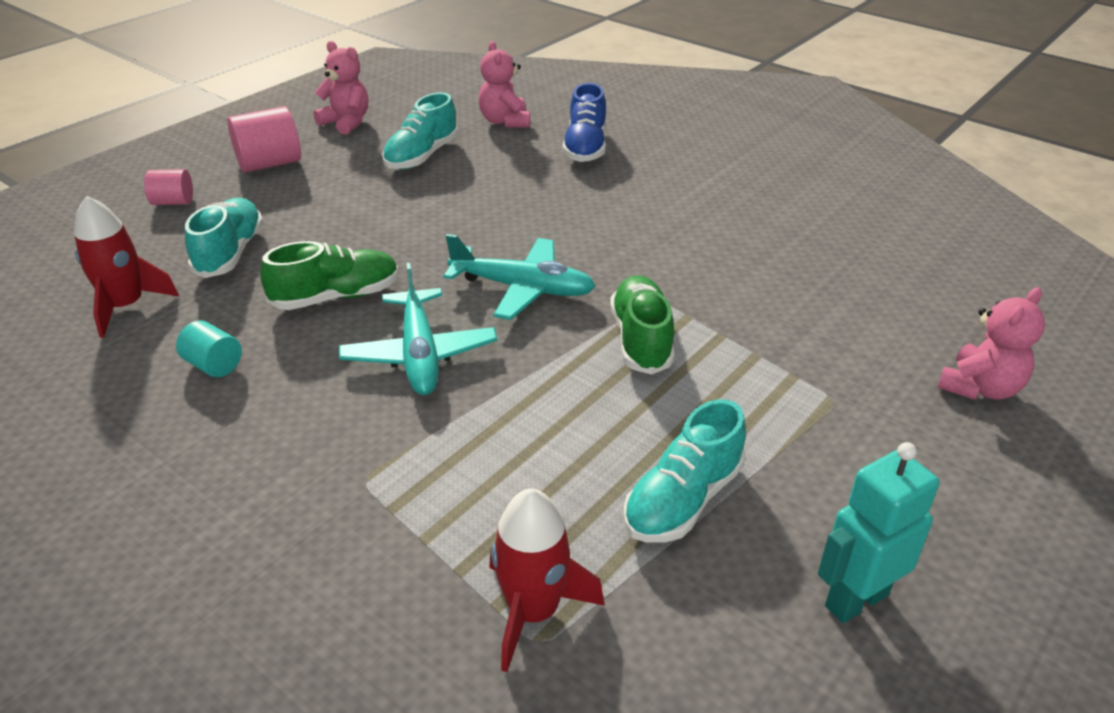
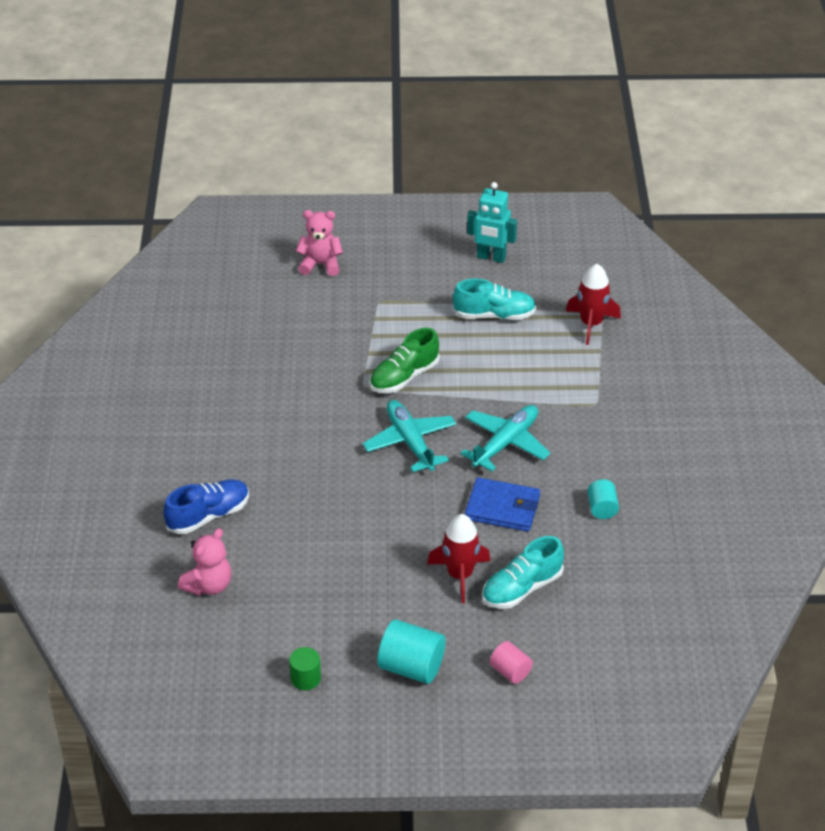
camera: 130 degrees left, 5 degrees up
(126, 307) = (612, 586): red rocket -> red rocket (460, 575)
(269, 164) = (411, 667): pink cylinder -> turquoise cylinder
(336, 297) = (502, 508): green shoe -> blue wallet
(346, 122) = (305, 678): pink teddy bear -> green cylinder
(421, 156) = (312, 592): turquoise shoe -> none

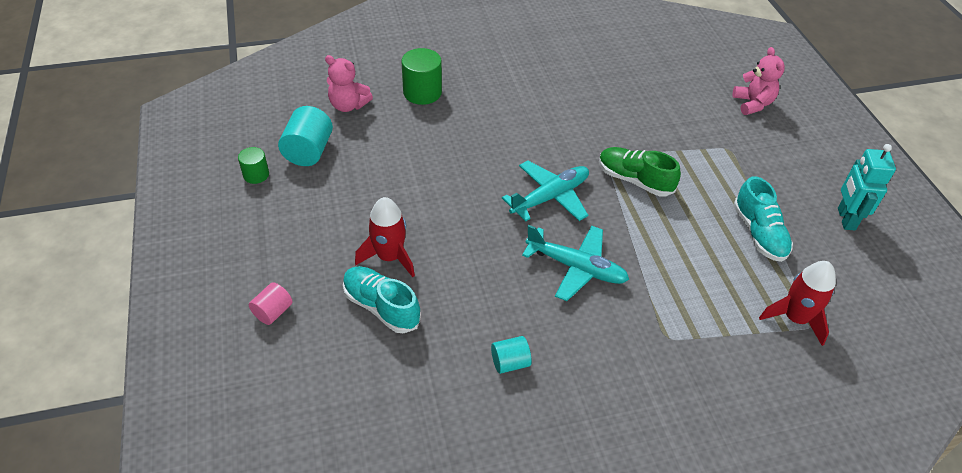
camera: 75 degrees right, 5 degrees up
(209, 516) = (422, 92): blue shoe -> green cylinder
(411, 667) = (273, 239): turquoise cylinder -> turquoise cylinder (308, 151)
(502, 508) = (486, 277): blue wallet -> none

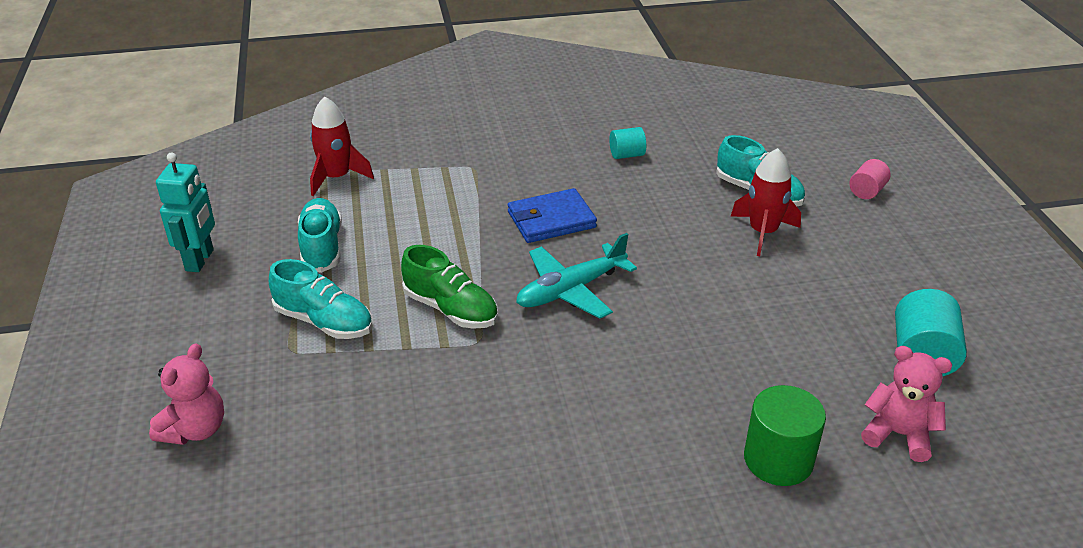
camera: 175 degrees left, 10 degrees down
(256, 175) = (976, 323): green cylinder -> none
(576, 268) = (551, 220): turquoise plane -> blue wallet
(718, 169) = (324, 322): none -> turquoise shoe
(752, 104) = (195, 429): pink teddy bear -> pink teddy bear turned 150 degrees counterclockwise

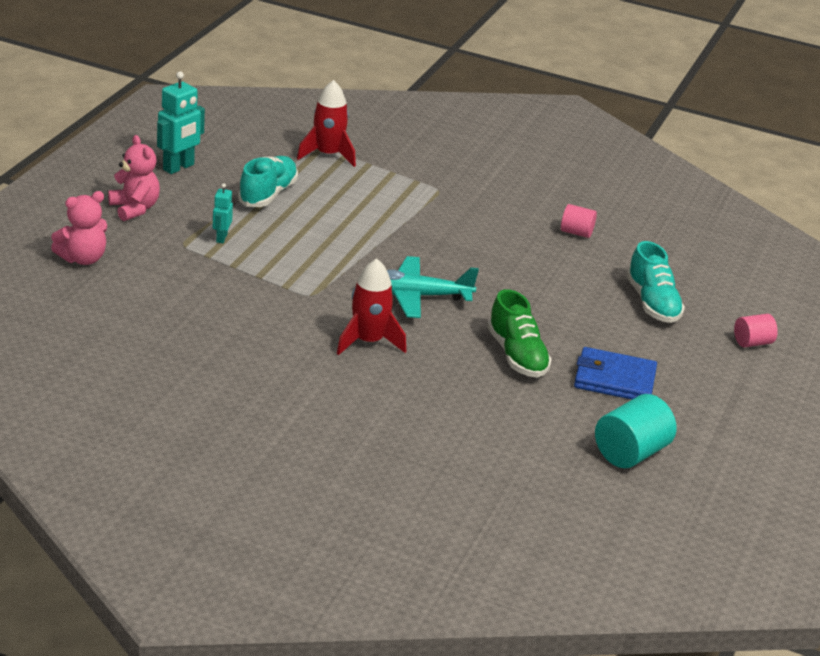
camera: 30 degrees right, 5 degrees down
(324, 322) = (221, 238): turquoise shoe -> turquoise robot
(451, 309) = (314, 269): green shoe -> green shoe (517, 355)
(551, 220) = (456, 248): blue wallet -> blue wallet (614, 379)
(627, 155) = (576, 232): turquoise cylinder -> pink cylinder
(762, 232) = (616, 328): red rocket -> red rocket (368, 341)
(778, 459) = (433, 450): green cylinder -> none
(898, 434) = (541, 481): pink teddy bear -> pink teddy bear (135, 209)

